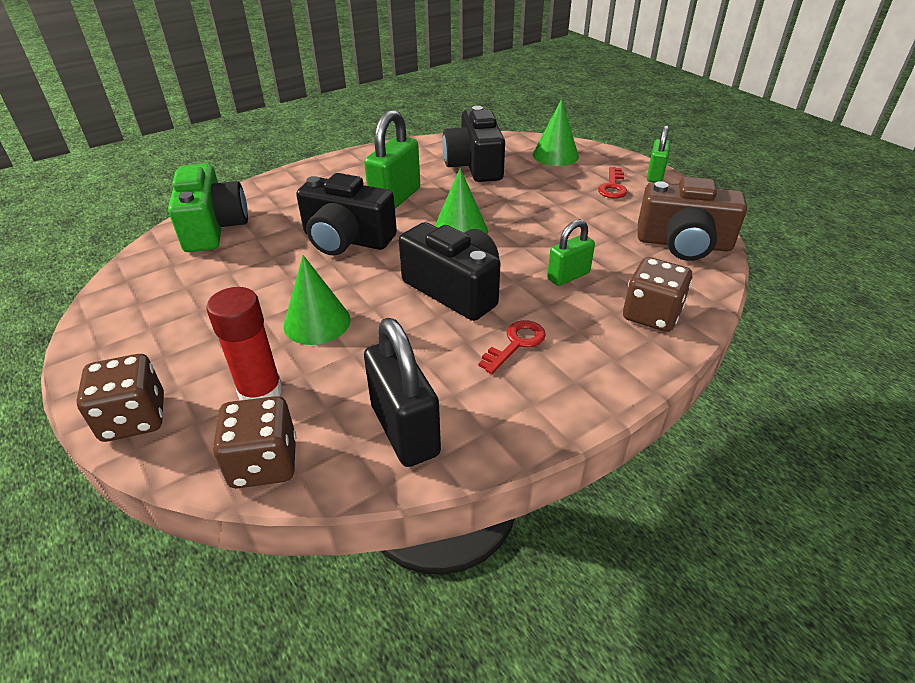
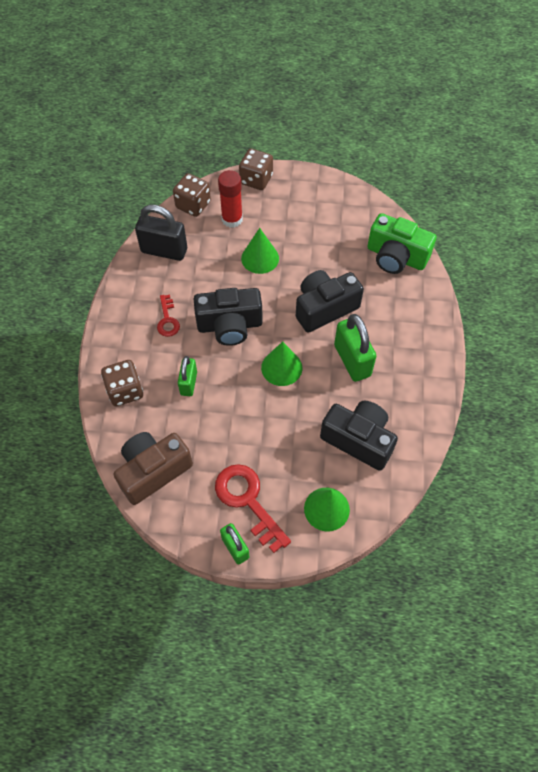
camera: 130 degrees right, 20 degrees up
(613, 186) = (248, 501): red key -> red key, size x1.76

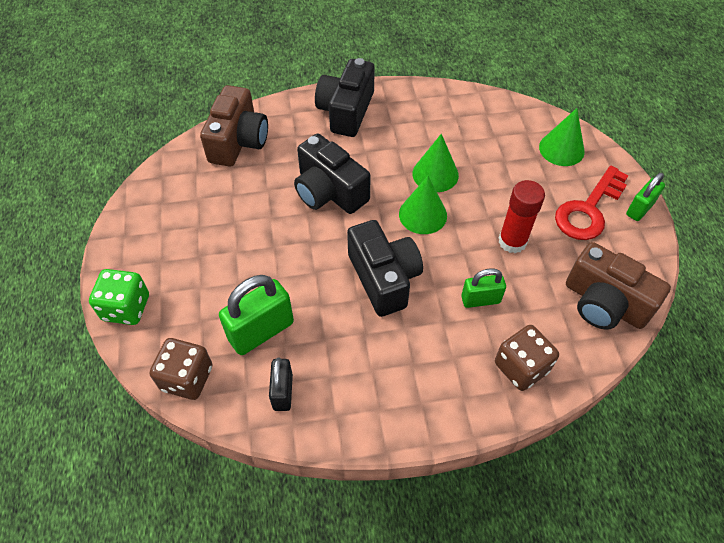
camera: 105 degrees left, 5 degrees down
(164, 251) = (283, 392): black padlock -> black padlock, size x0.60
(167, 320) = (398, 351): red key -> none
(232, 219) = (207, 319): red glue stick -> red glue stick (512, 241)
(256, 180) = (126, 308): brown dice -> green dice
(260, 258) = (270, 270): green cone -> green cone (435, 174)
(352, 360) = (390, 157): green padlock -> green padlock (261, 331)
(358, 440) = (479, 138): black camera -> black camera (346, 111)
(396, 257) = (238, 141): green camera -> brown camera

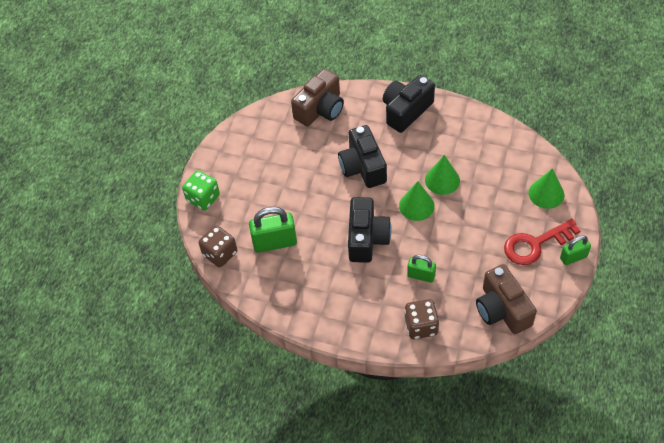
camera: 30 degrees right, 0 degrees up
(283, 392) = (270, 283): black padlock -> none
(512, 241) = (466, 246): red glue stick -> none

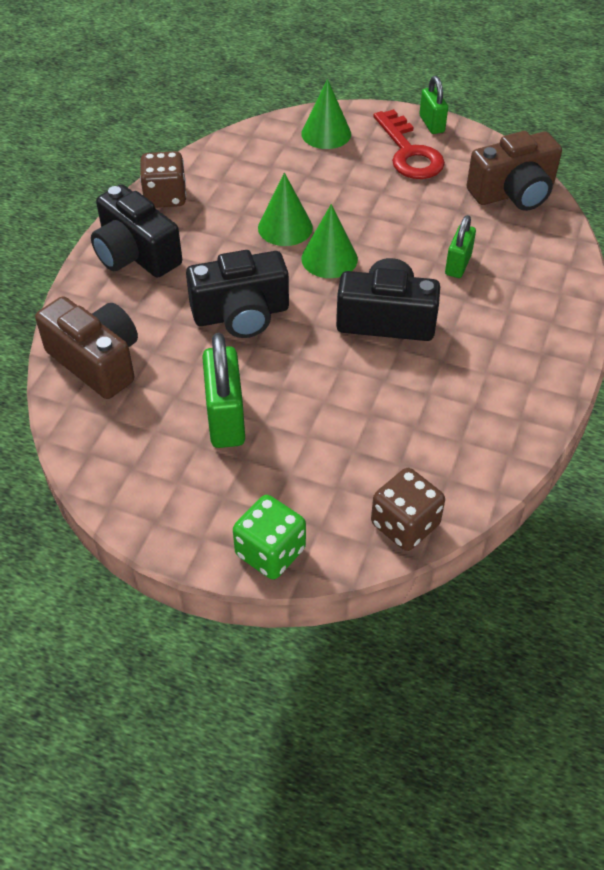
camera: 90 degrees left, 5 degrees down
(275, 242) = (385, 439): green padlock -> green padlock (225, 419)
(421, 326) = (544, 272): brown dice -> brown dice (165, 197)

